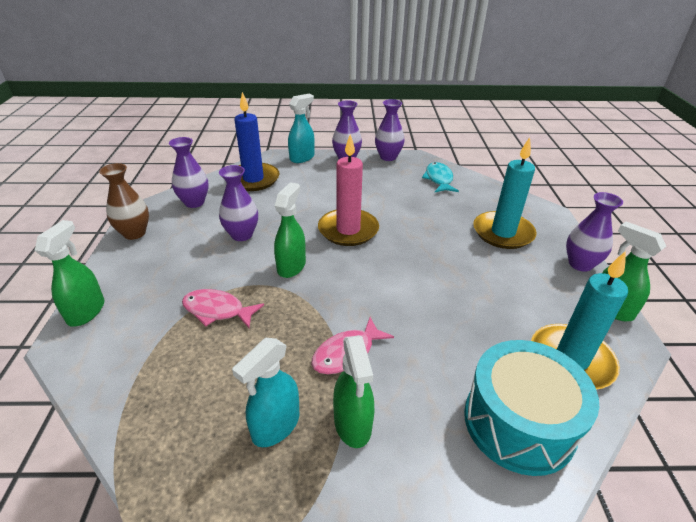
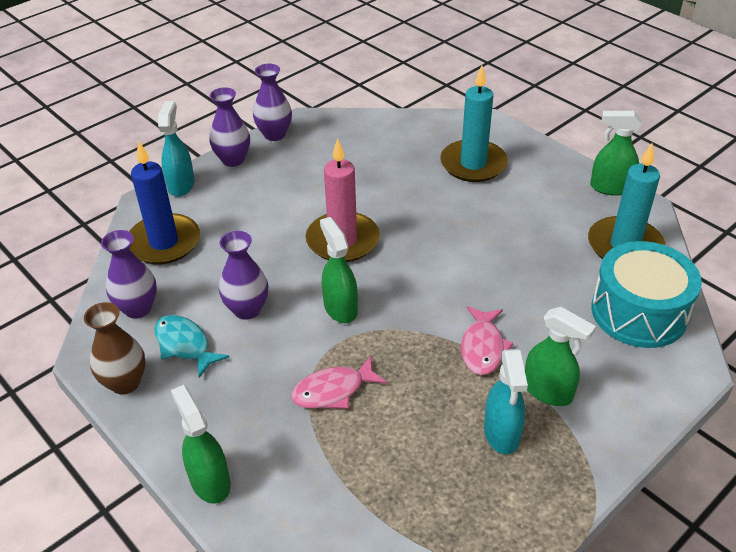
camera: 40 degrees left, 5 degrees up
(439, 179) = (356, 136): turquoise fish -> turquoise fish (185, 345)
(580, 264) = (556, 161): purple vase -> none

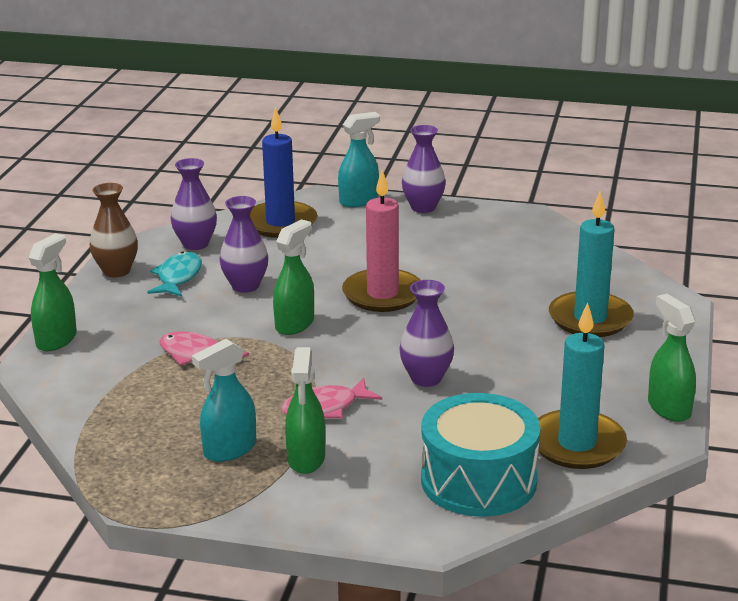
camera: 55 degrees right, 15 degrees down
(274, 134) = (486, 210): purple vase -> purple vase (426, 378)

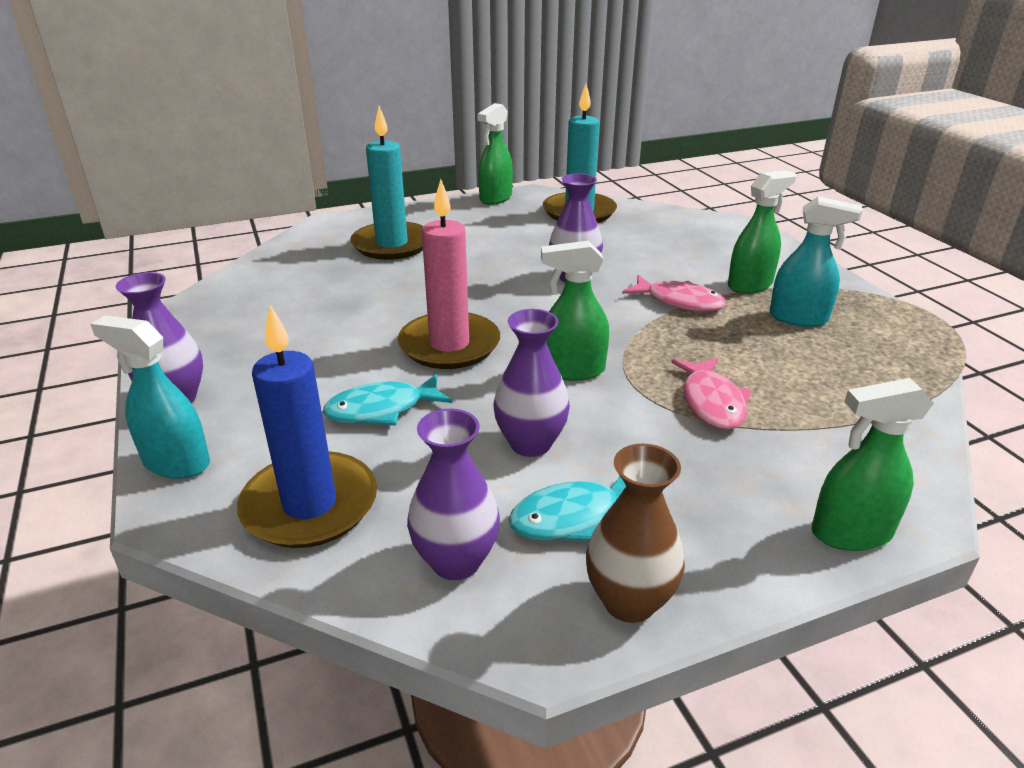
camera: 125 degrees left, 5 degrees up
(336, 256) = (382, 409): none -> turquoise fish
(478, 480) = (666, 227): turquoise drum -> none

